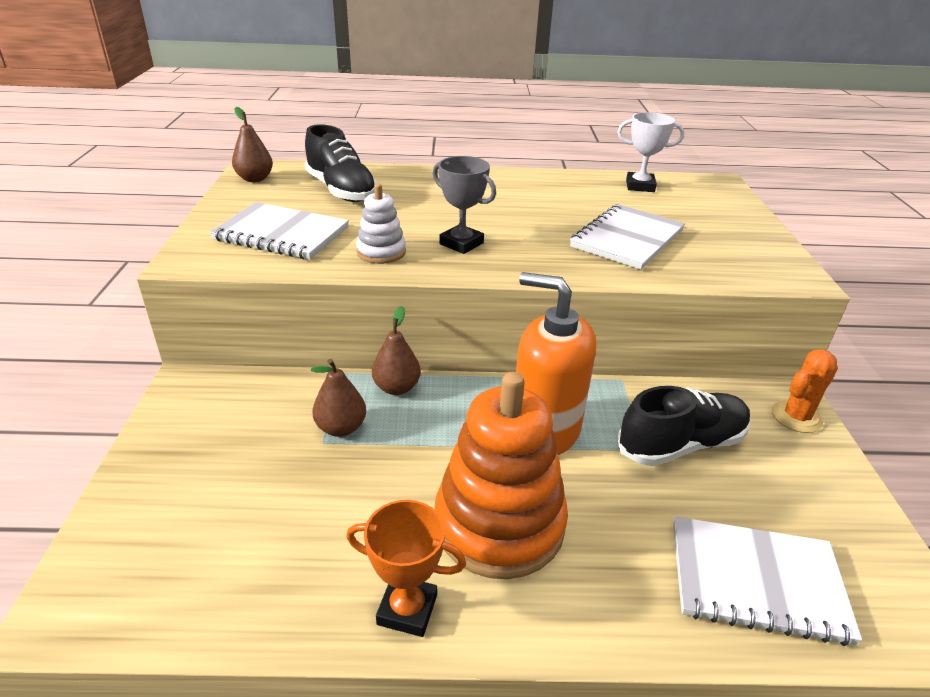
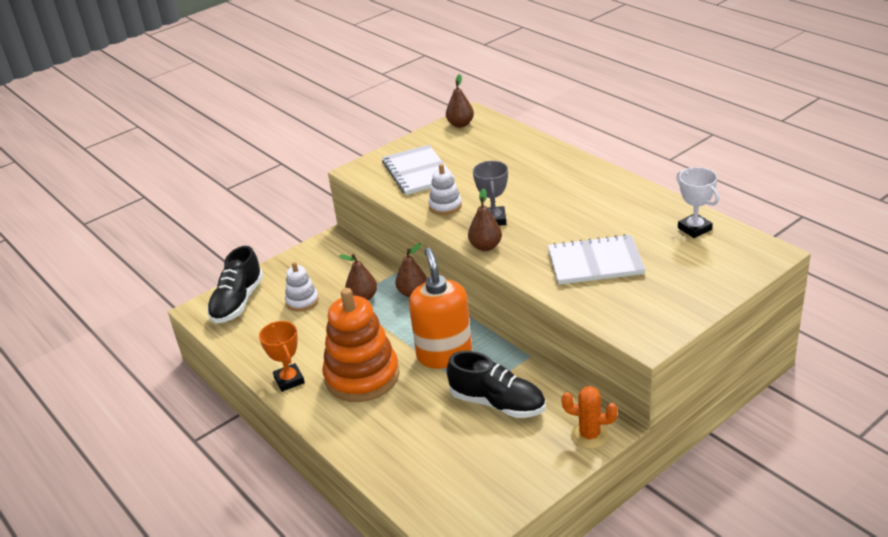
camera: 55 degrees right, 0 degrees up
(254, 483) = (302, 301): none -> white stacking toy
(341, 190) = (492, 152): black shoe -> black shoe (237, 302)
(503, 270) = (485, 246): none -> brown pear
(756, 581) = (422, 468): white notebook -> none

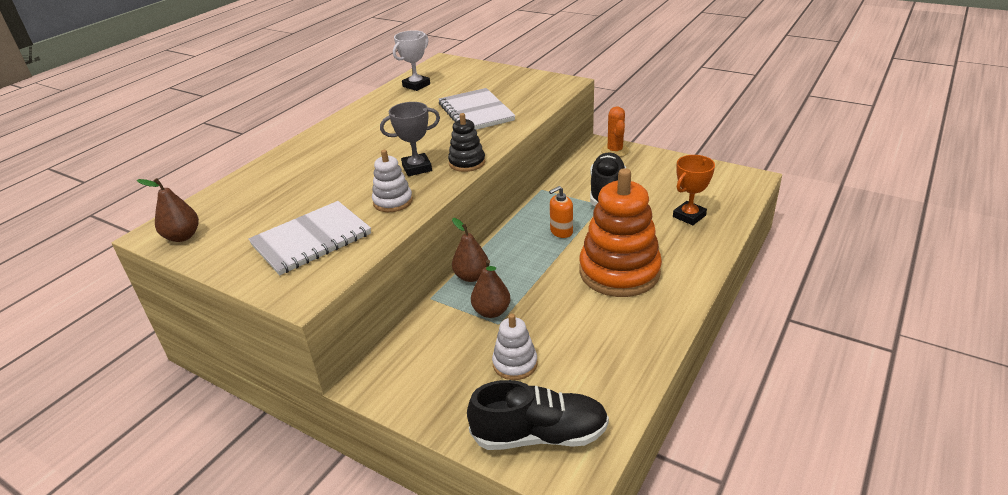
camera: 110 degrees left, 0 degrees up
(289, 380) = (656, 322): orange trophy -> orange trophy (689, 216)
(444, 354) = (561, 231): orange soap dispenser -> orange soap dispenser, size x0.47
(485, 246) = (467, 163): brown pear -> black stacking toy

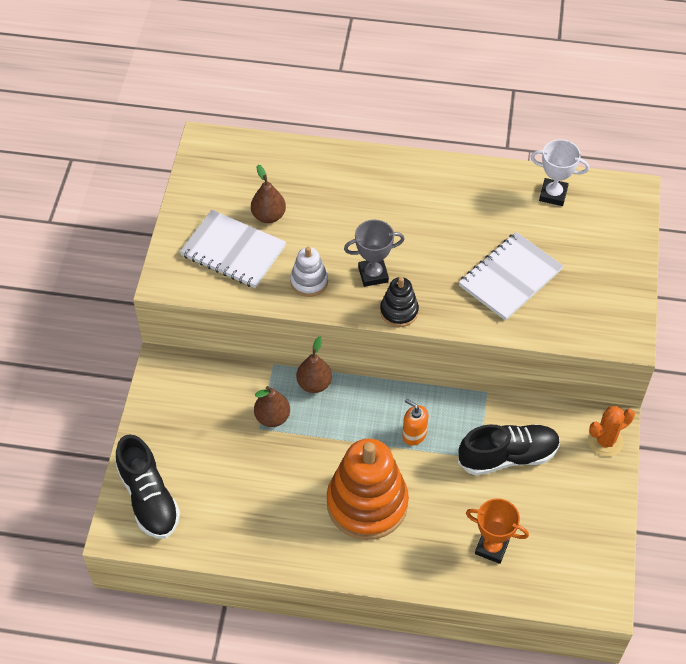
camera: 65 degrees right, 20 degrees up
(182, 236) = (207, 162): brown pear -> brown pear (268, 216)
(417, 168) = (373, 274): grey trophy -> grey trophy turned 60 degrees counterclockwise
(515, 364) = (216, 457): white stacking toy -> none

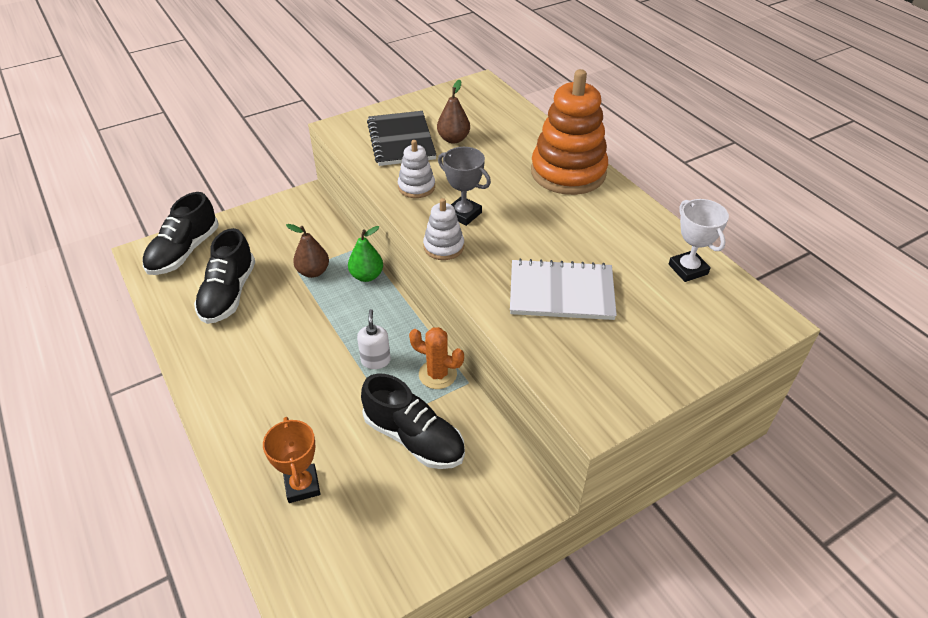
camera: 50 degrees right, 10 degrees down
(233, 251) = (401, 140): white notebook -> black notebook
(242, 492) = (229, 294): none -> black shoe
(314, 384) = (367, 276): brown pear -> green pear
(367, 503) = (278, 371): orange stacking toy -> orange stacking toy (568, 172)
(399, 311) = (443, 247): black stacking toy -> white stacking toy
(414, 435) = (375, 360): orange soap dispenser -> white soap dispenser
(605, 441) = (506, 506): orange cactus -> orange cactus (437, 374)

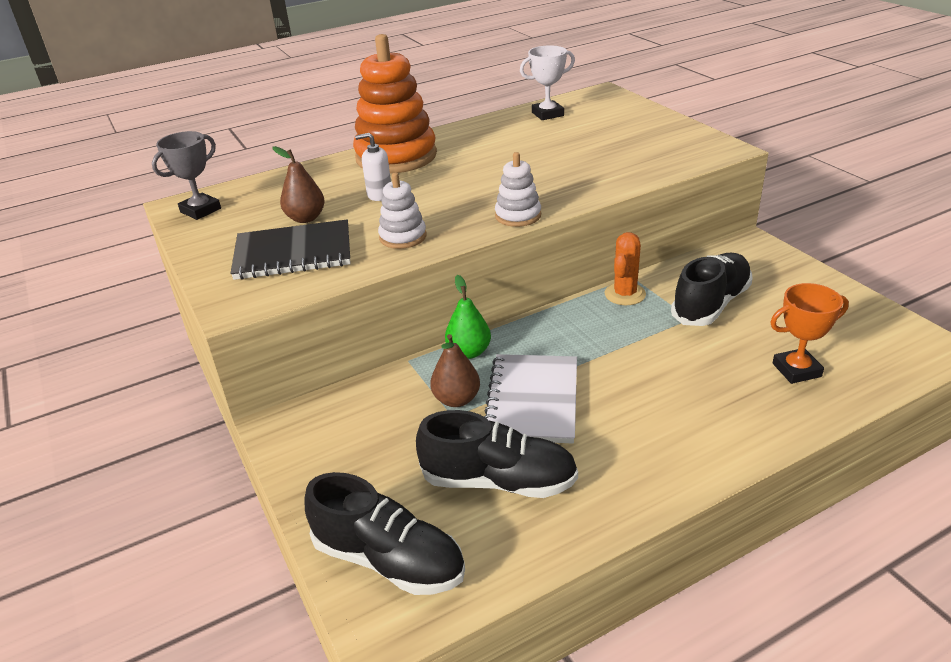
camera: 85 degrees left, 10 degrees down
(375, 360) = (612, 335): white soap dispenser -> white soap dispenser (379, 194)
(463, 214) = (461, 207): grey trophy -> grey trophy (200, 210)
(561, 292) = (583, 160): white notebook -> white notebook (532, 400)

